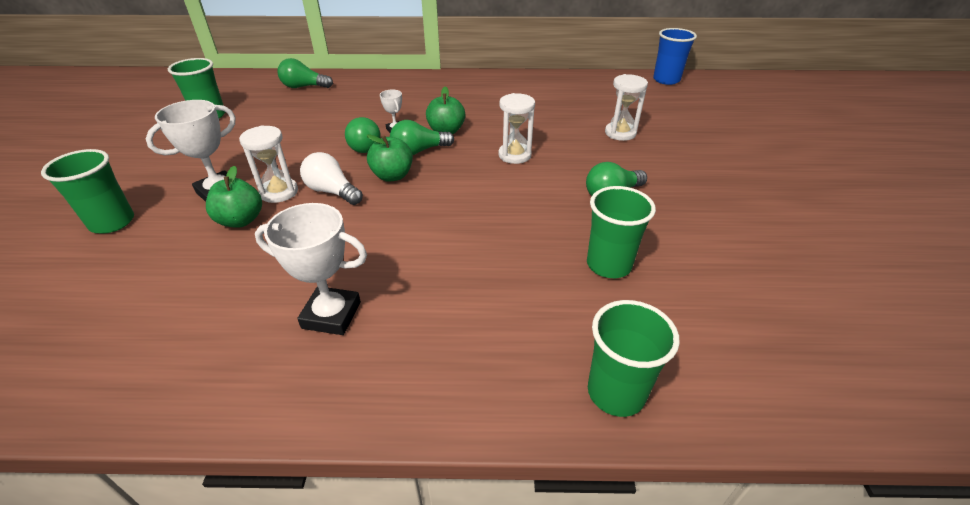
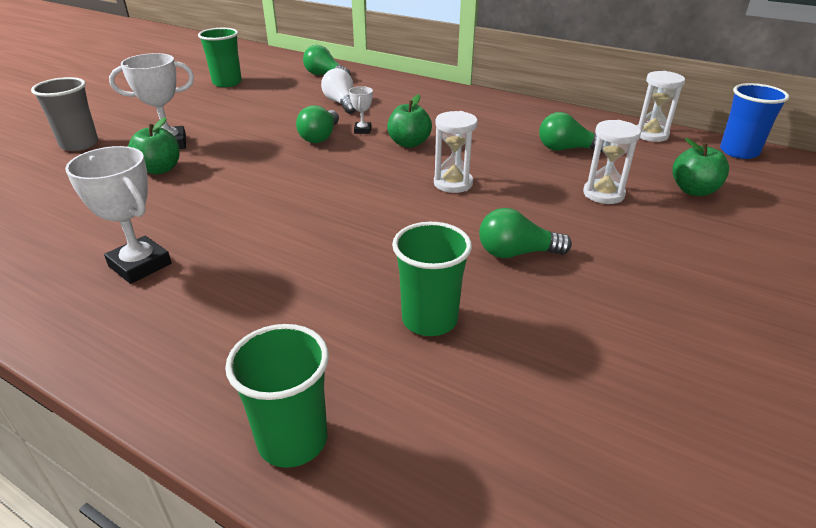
camera: 30 degrees right, 5 degrees down
(112, 222) = (79, 144): green cup -> grey cup
(279, 192) = (210, 156): white hourglass -> white hourglass (650, 135)
(332, 191) = (250, 168): white light bulb -> white light bulb (341, 103)
(392, 176) = (314, 169): green apple -> green apple (693, 190)
(419, 151) = (363, 154): green light bulb -> green light bulb (566, 149)

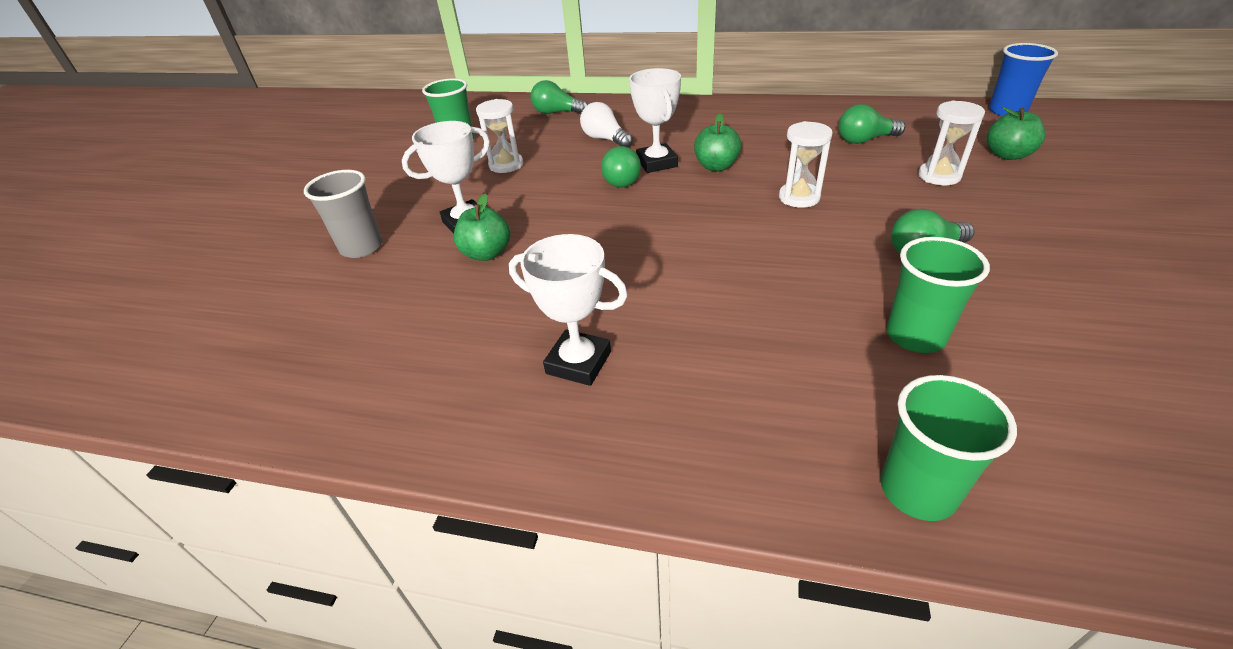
camera: 15 degrees left, 5 degrees up
(362, 130) = (656, 163): white trophy -> white trophy, size x1.93
(650, 135) = (921, 111): white hourglass -> white hourglass (506, 165)

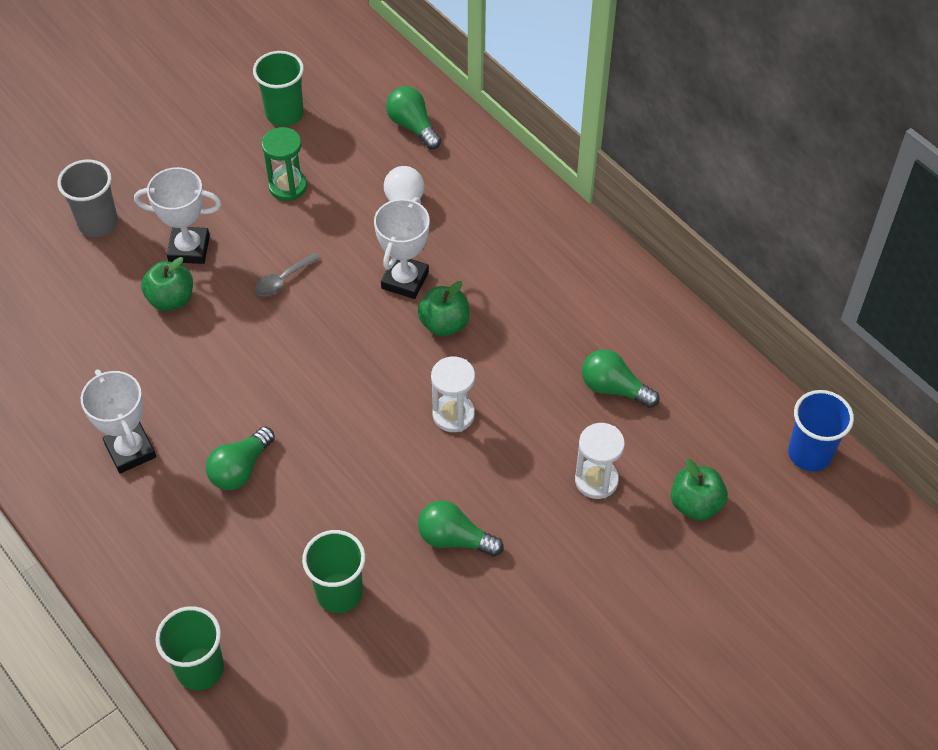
camera: 35 degrees right, 15 degrees up
(506, 165) = (288, 186): white hourglass -> green hourglass
(568, 202) = (283, 280): none -> grey spoon
(621, 179) = (353, 281): green light bulb -> green light bulb (240, 468)

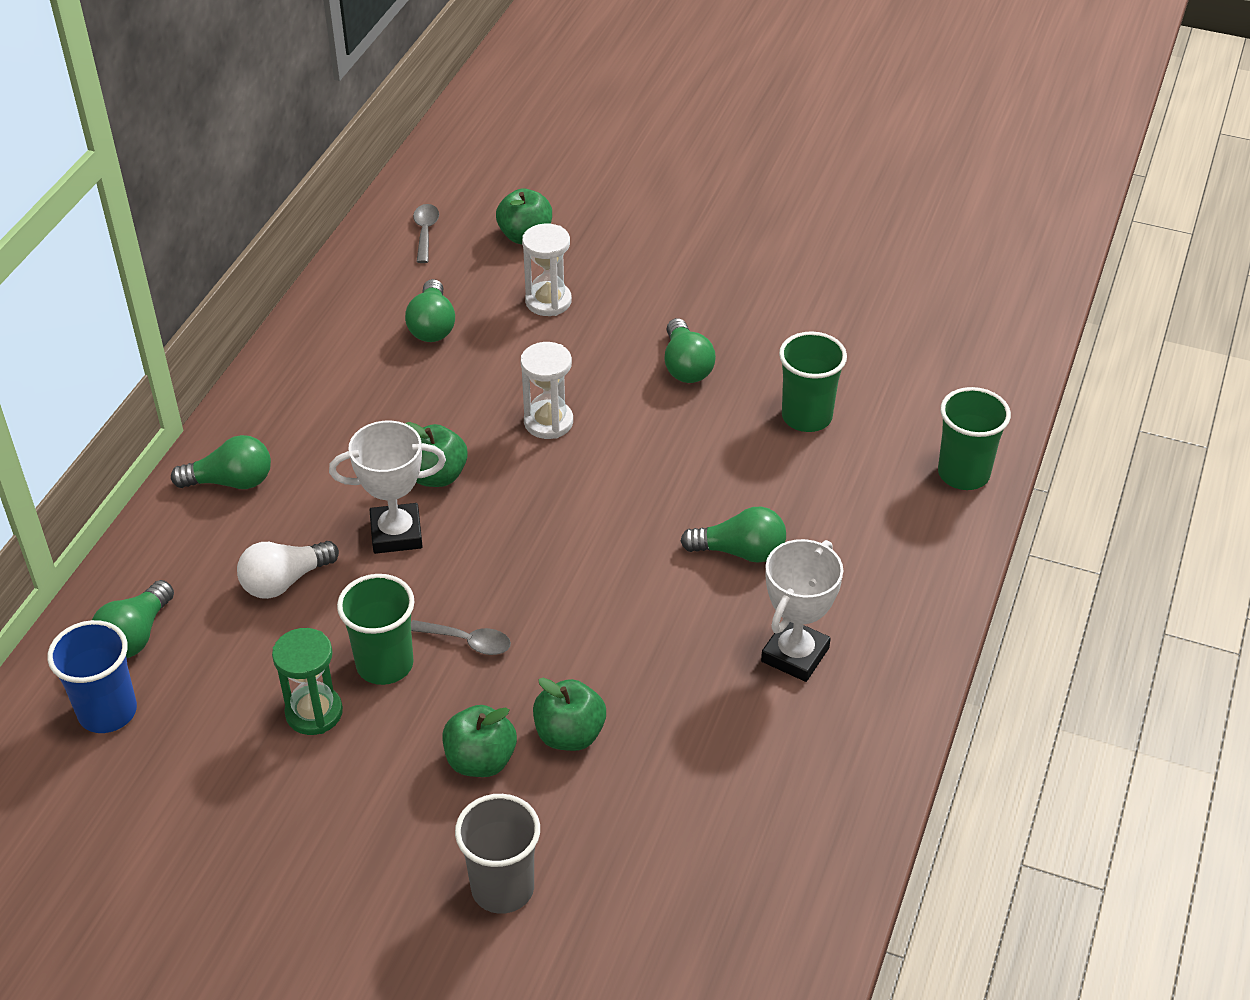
camera: 120 degrees left, 10 degrees down
(189, 249) = (480, 760): white trophy -> green apple
(284, 114) = (181, 783): green cup -> green cup (385, 664)
(518, 211) = (231, 482): none -> green light bulb
(742, 433) = (425, 232): none -> grey spoon
(809, 453) = (418, 189): blue cup -> blue cup (107, 712)

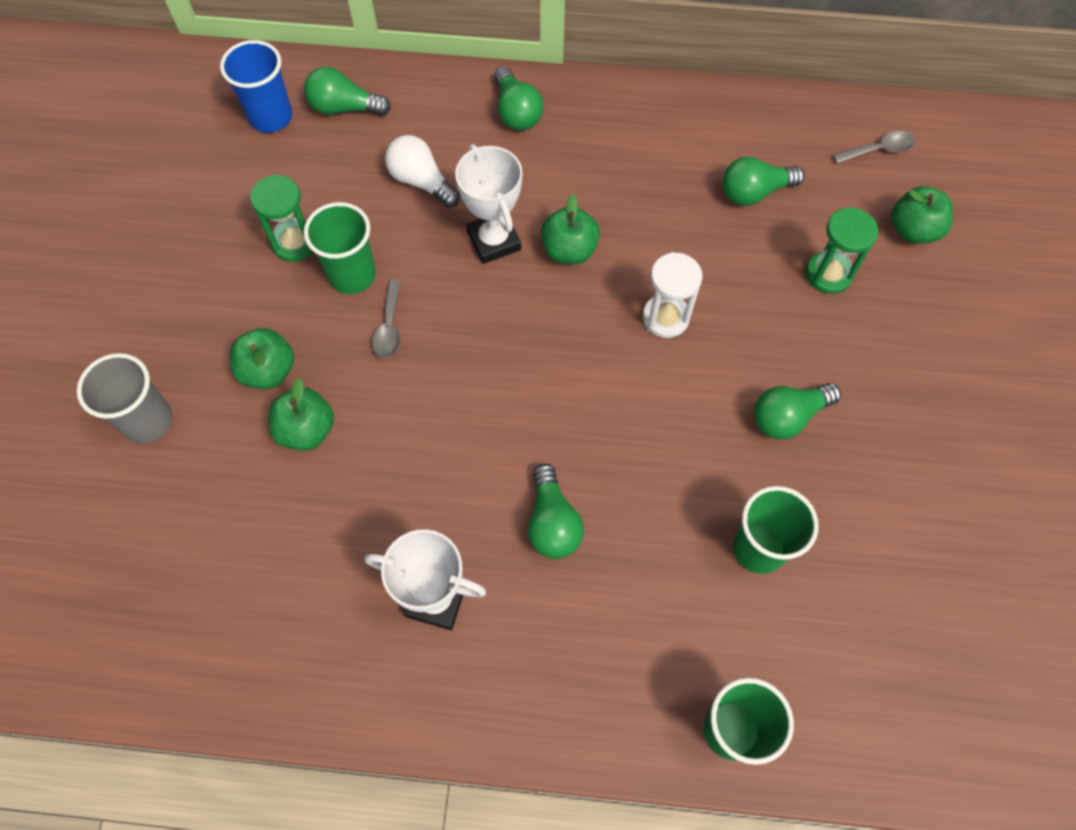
camera: 75 degrees right, 20 degrees up
(548, 301) = (828, 274): white hourglass -> green hourglass

